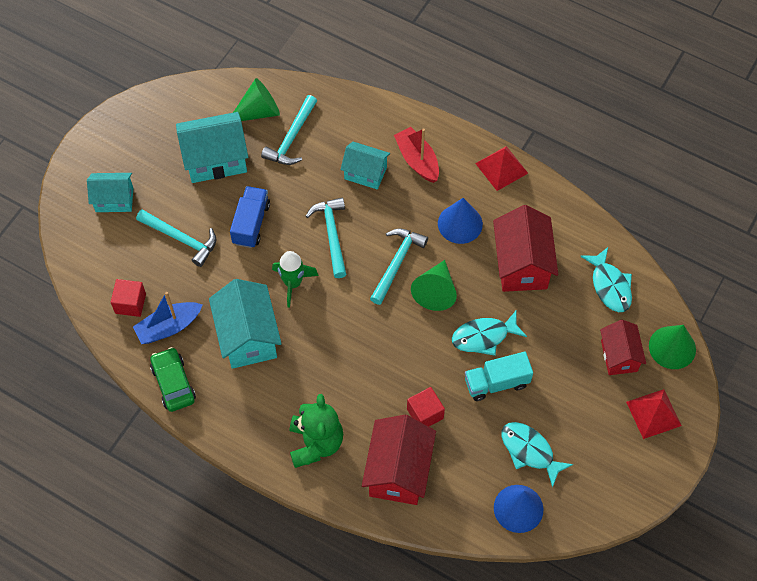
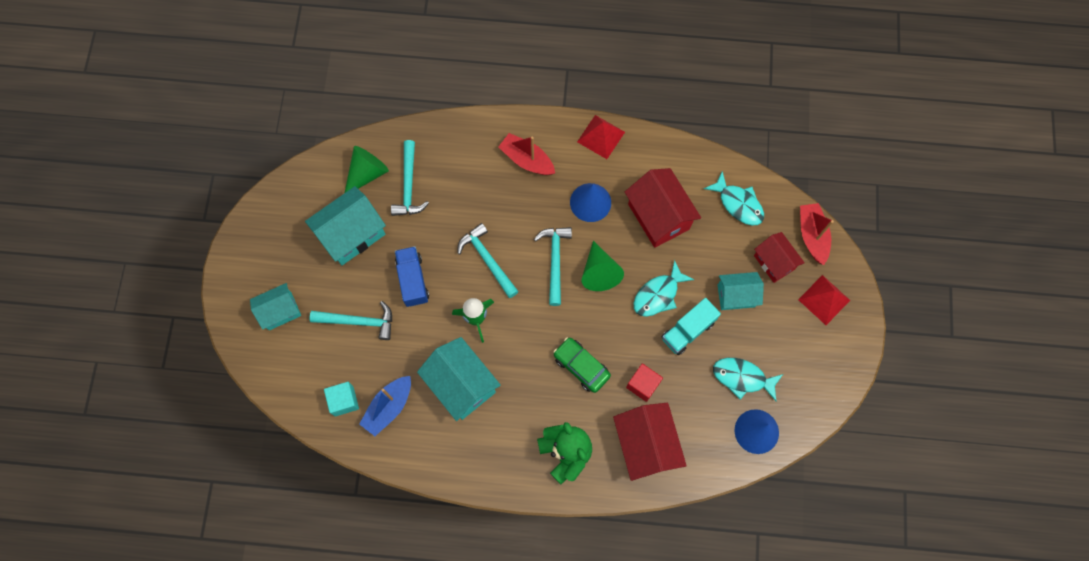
camera: 25 degrees left, 10 degrees up
(130, 303) = (344, 401): red cube -> turquoise cube
(173, 383) = (418, 456): green car -> green car (581, 366)
(365, 173) = (488, 191): turquoise house -> turquoise house (736, 296)
(672, 347) = (812, 235): green cone -> red boat

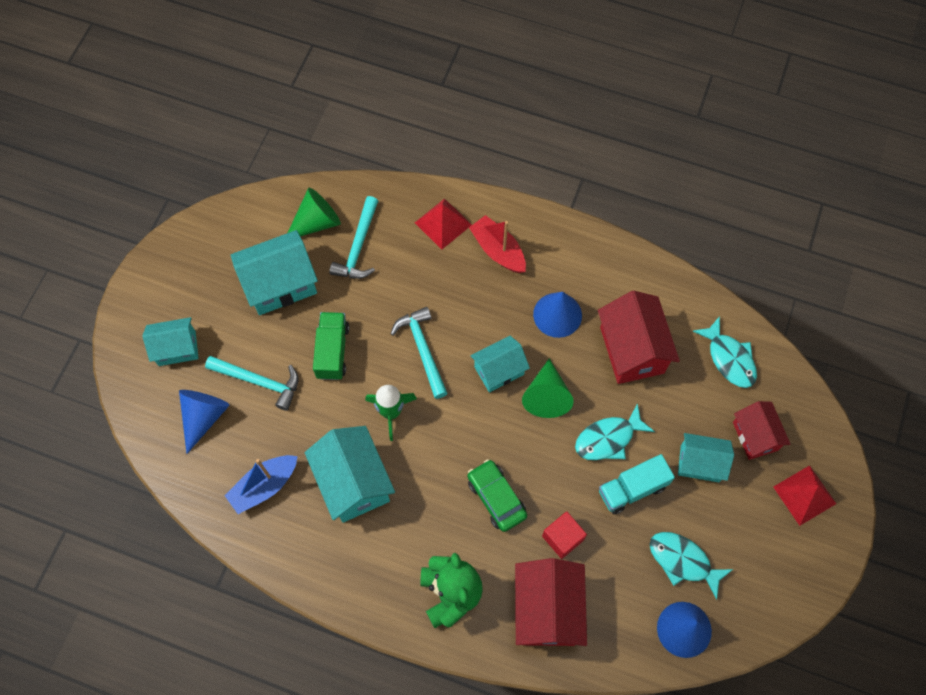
camera: 15 degrees right, 5 degrees down
(321, 363) = (204, 417): none -> blue cone
(344, 401) = (216, 466): turquoise cube -> none
(413, 280) = (332, 351): blue truck -> green truck
(555, 261) = (499, 370): turquoise hammer -> turquoise house
(601, 136) = (589, 245): red pyramid -> red pyramid (443, 223)
(812, 235) = (808, 417): red boat -> none

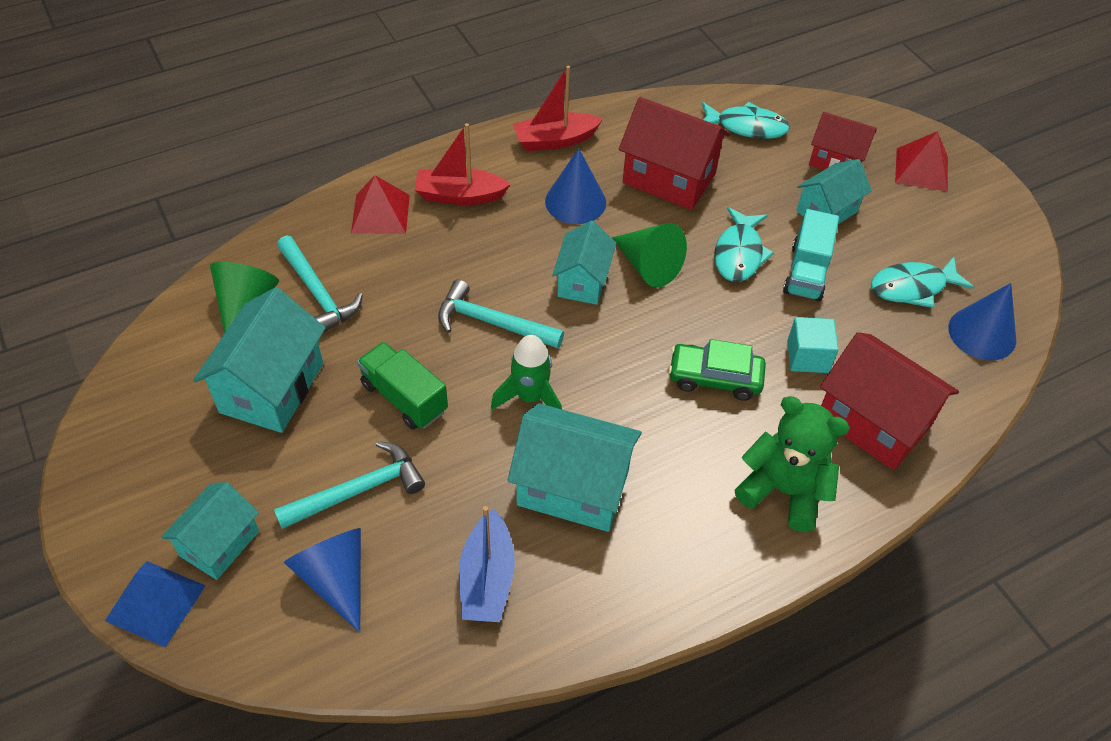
camera: 50 degrees left, 15 degrees down
(125, 352) = (155, 603): none -> blue pyramid
(562, 538) = (808, 357): red cube -> turquoise cube
(597, 260) = (555, 140): none -> red boat

